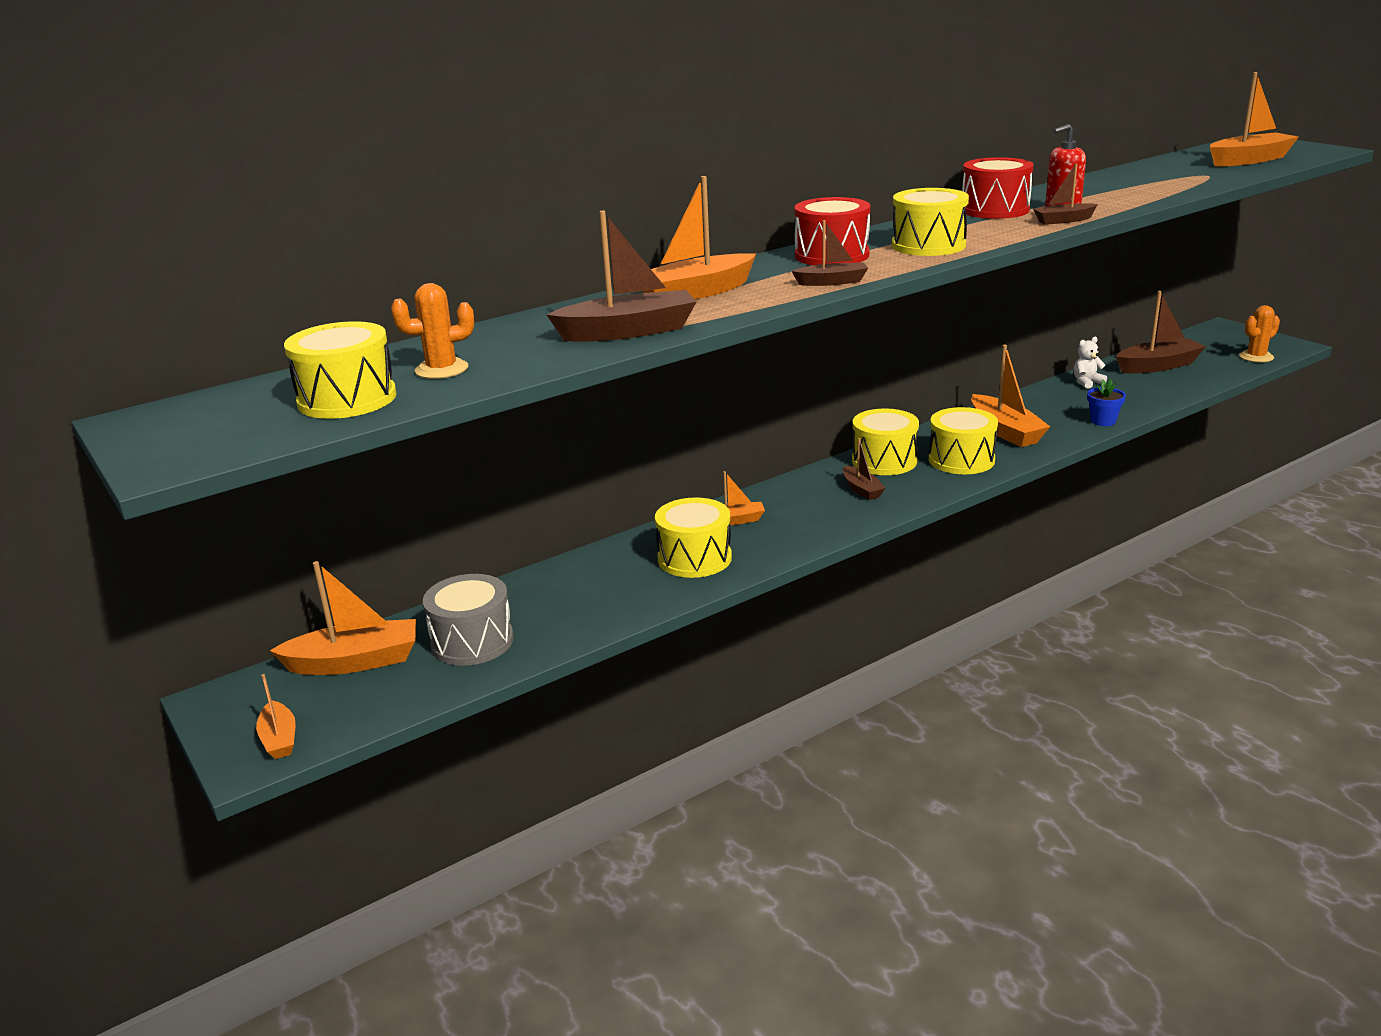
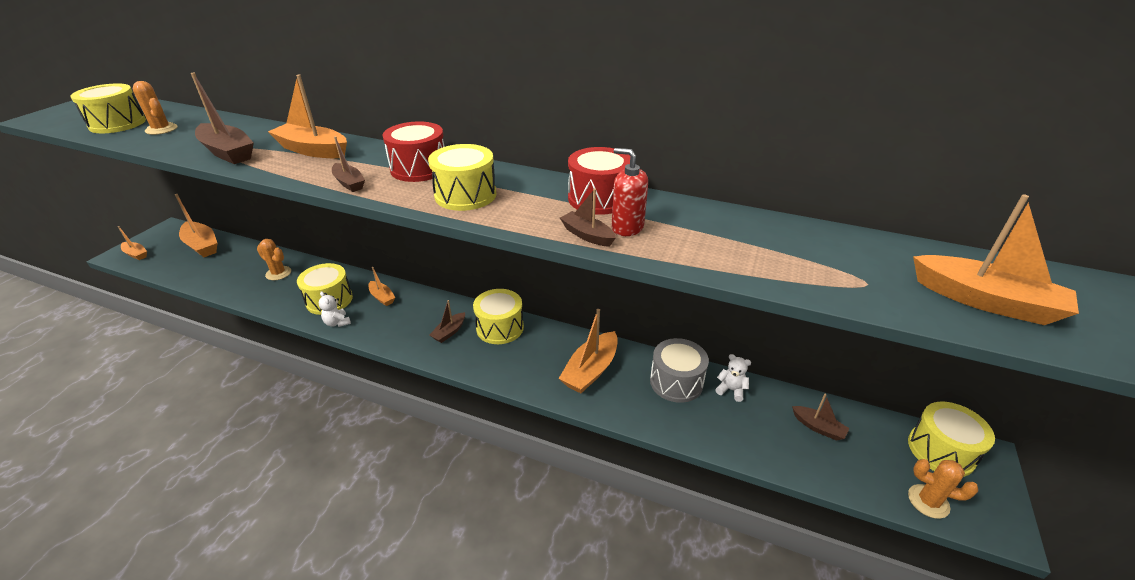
camera: 55 degrees right, 10 degrees up
(279, 739) = (136, 254): orange boat -> orange boat turned 90 degrees counterclockwise
(472, 641) = (224, 267): grey drum -> grey drum (676, 382)
(562, 592) = (278, 273): none -> orange cactus
(760, 558) = (337, 323): none -> white teddy bear
(961, 460) = (524, 362): yellow drum -> yellow drum (941, 451)
(1103, 421) = (655, 421): blue flower pot -> none
(1158, 366) = (818, 427): brown boat -> brown boat, size x0.56

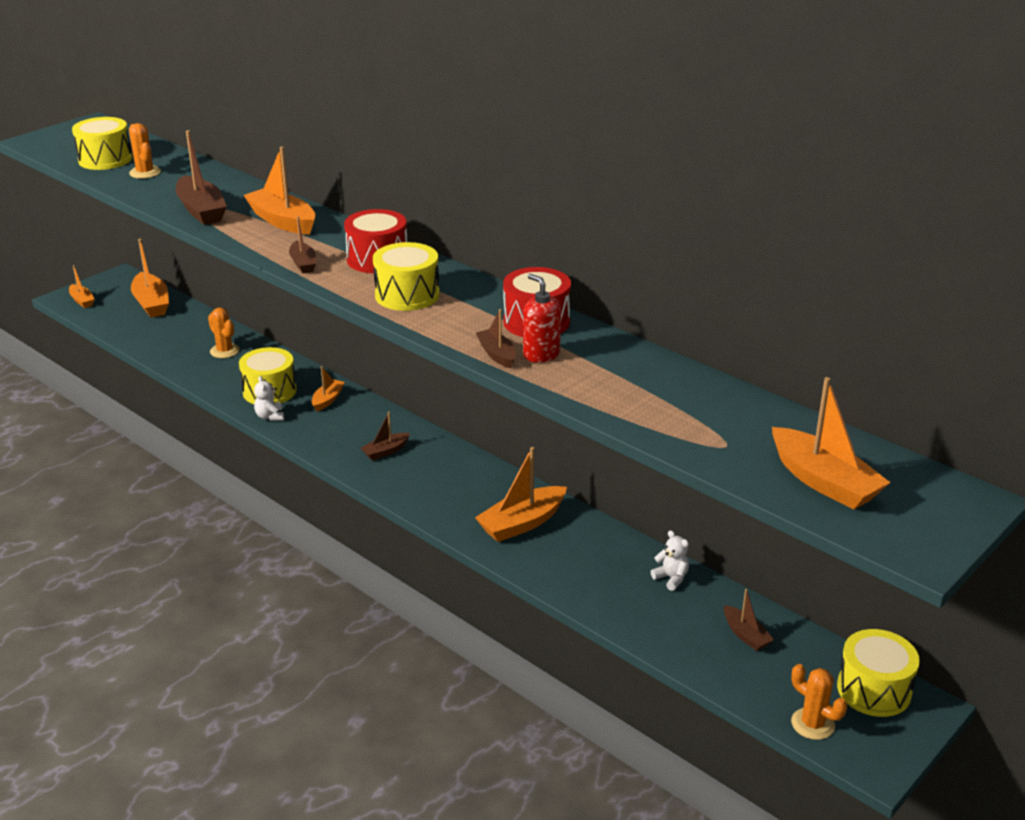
camera: 20 degrees right, 5 degrees down
(382, 297) = (327, 400): orange boat -> orange boat turned 135 degrees counterclockwise
(500, 328) = (444, 459): yellow drum -> none
(676, 382) = (612, 556): grey drum -> none

